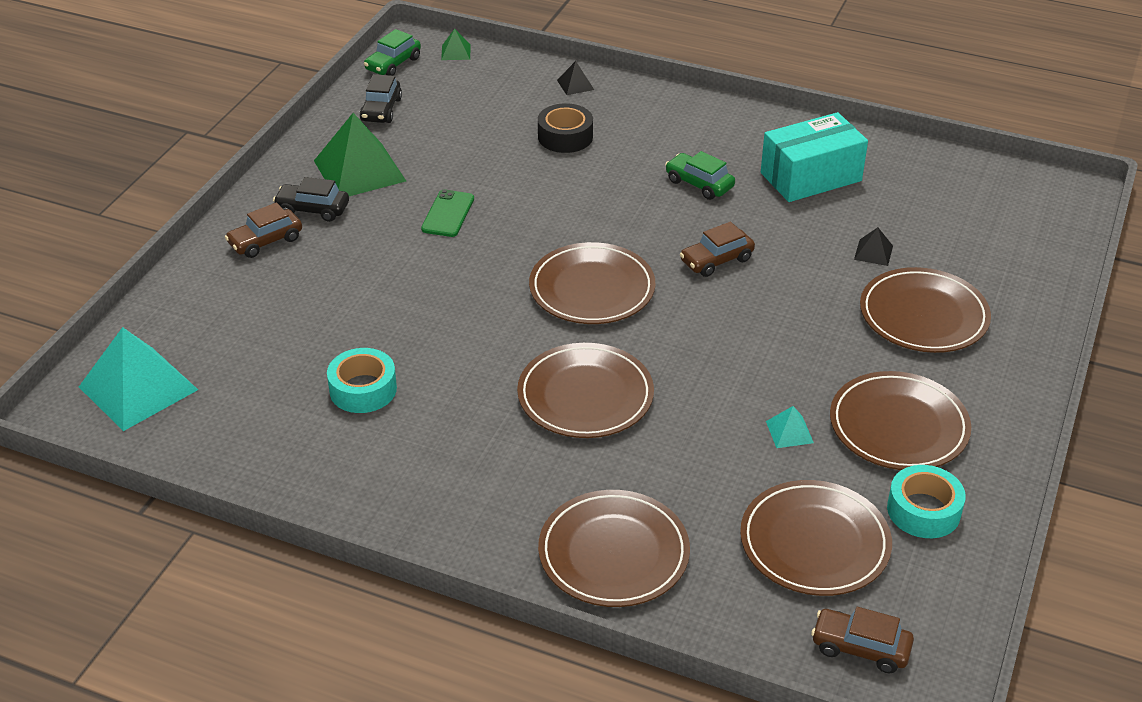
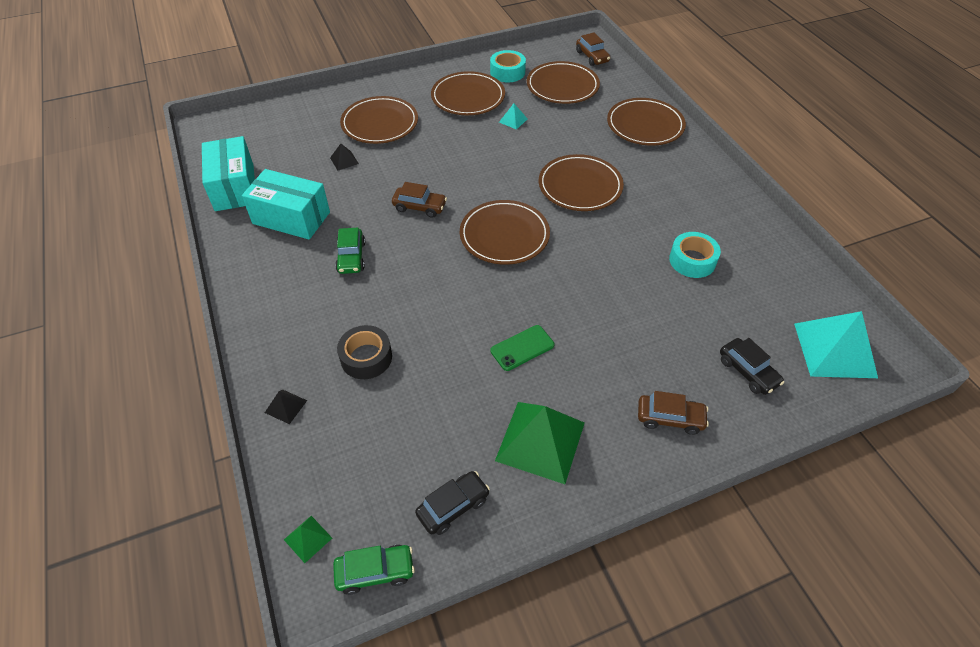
camera: 135 degrees left, 10 degrees up
(312, 209) = (610, 425): black car -> black car (748, 371)
(913, 165) = (234, 187): none -> turquoise box

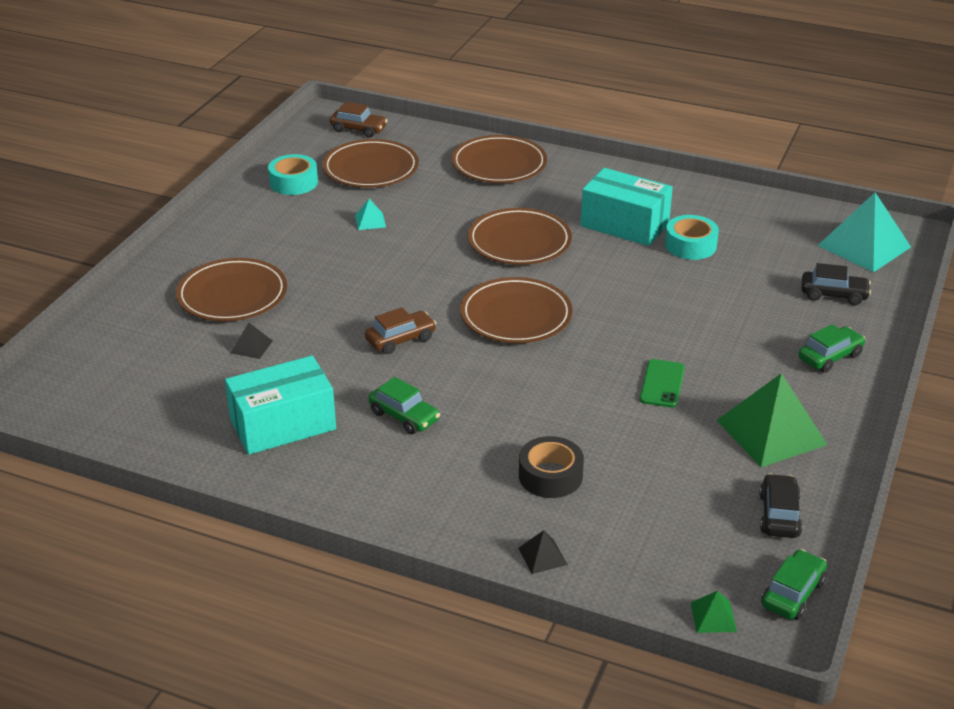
camera: 45 degrees left, 15 degrees down
(234, 187) = (166, 439): turquoise box -> turquoise box (624, 225)
(468, 97) = (289, 224): brown plate -> none
(670, 418) = (830, 357): brown car -> green car

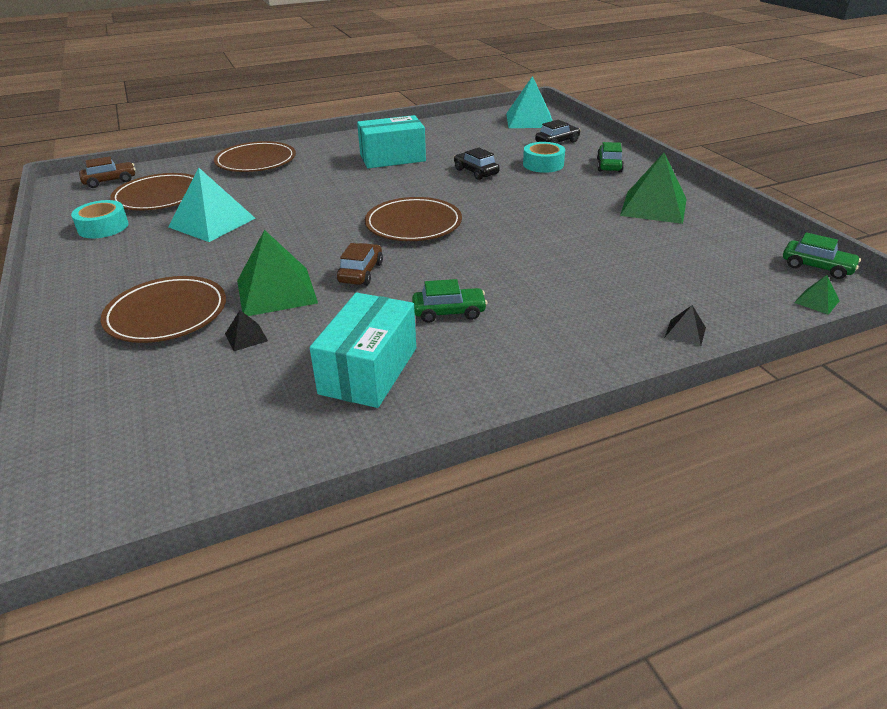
camera: 45 degrees left, 0 degrees up
(321, 319) = (276, 291): none -> green pyramid
(370, 221) = (212, 222): turquoise pyramid -> turquoise pyramid, size x2.29
(519, 241) = (343, 190): brown plate -> none
(550, 476) = (600, 289): black tape -> none
(662, 384) = (560, 214): green phone -> none
(690, 245) = (447, 152): turquoise tape -> turquoise tape (543, 164)
(779, 515) = (735, 238): black car -> black car (476, 172)
(792, 593) = (817, 267): green car -> green car turned 135 degrees clockwise

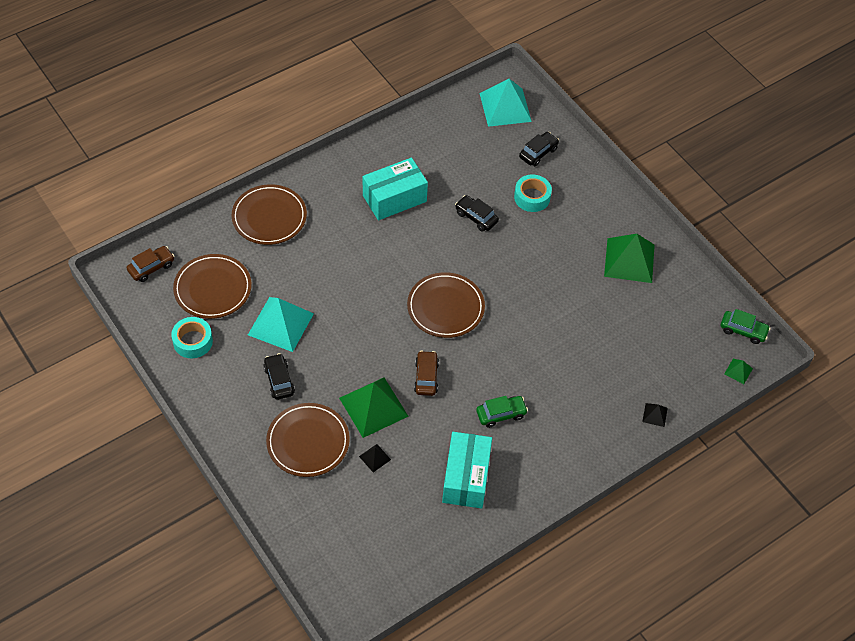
camera: 15 degrees left, 20 degrees up
(174, 261) = (279, 380): none -> black car
(609, 165) = (588, 193): green car -> none

